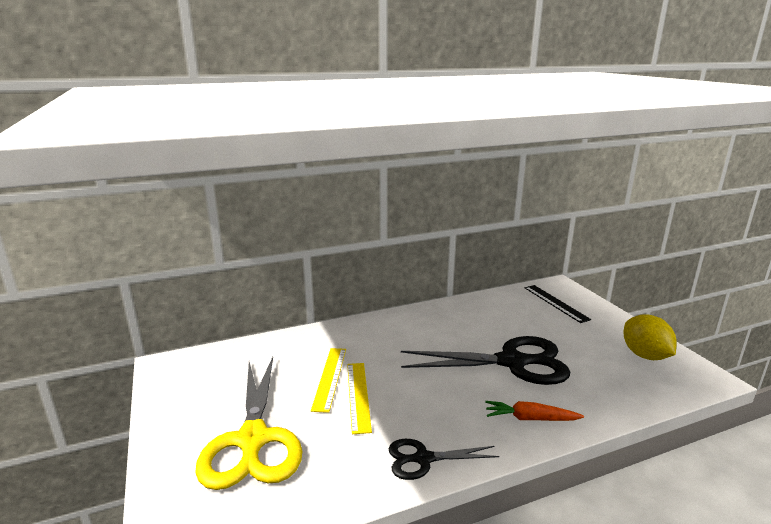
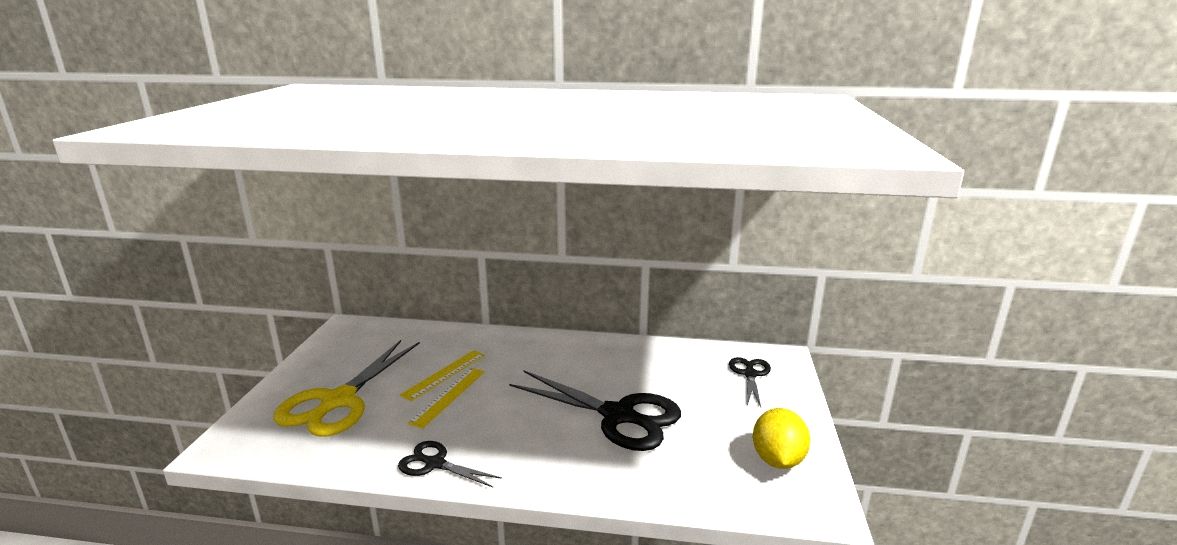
camera: 30 degrees right, 0 degrees up
(530, 418) = (565, 470): orange carrot -> none
(555, 303) = (750, 374): black ruler -> black scissors

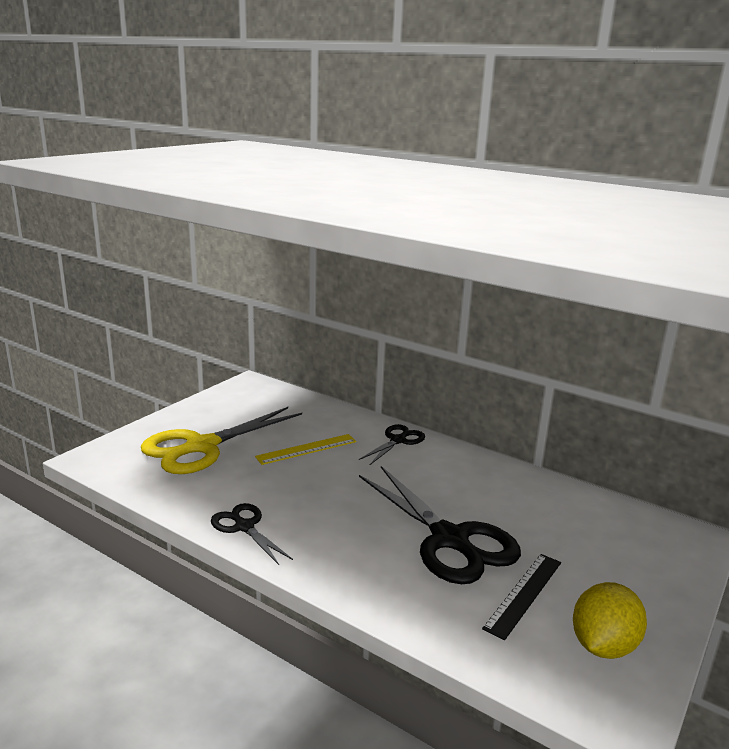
camera: 25 degrees right, 0 degrees up
(448, 396) = (296, 470): yellow ruler -> none
(700, 440) = (524, 594): none -> black ruler
(750, 374) = (637, 543): black scissors -> black scissors (398, 440)

